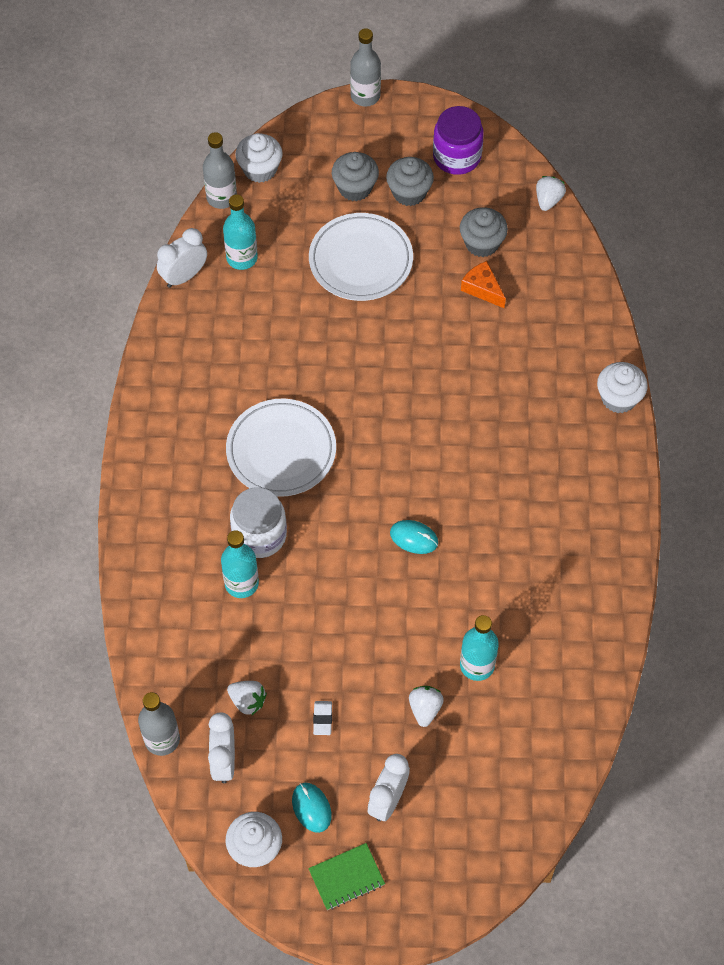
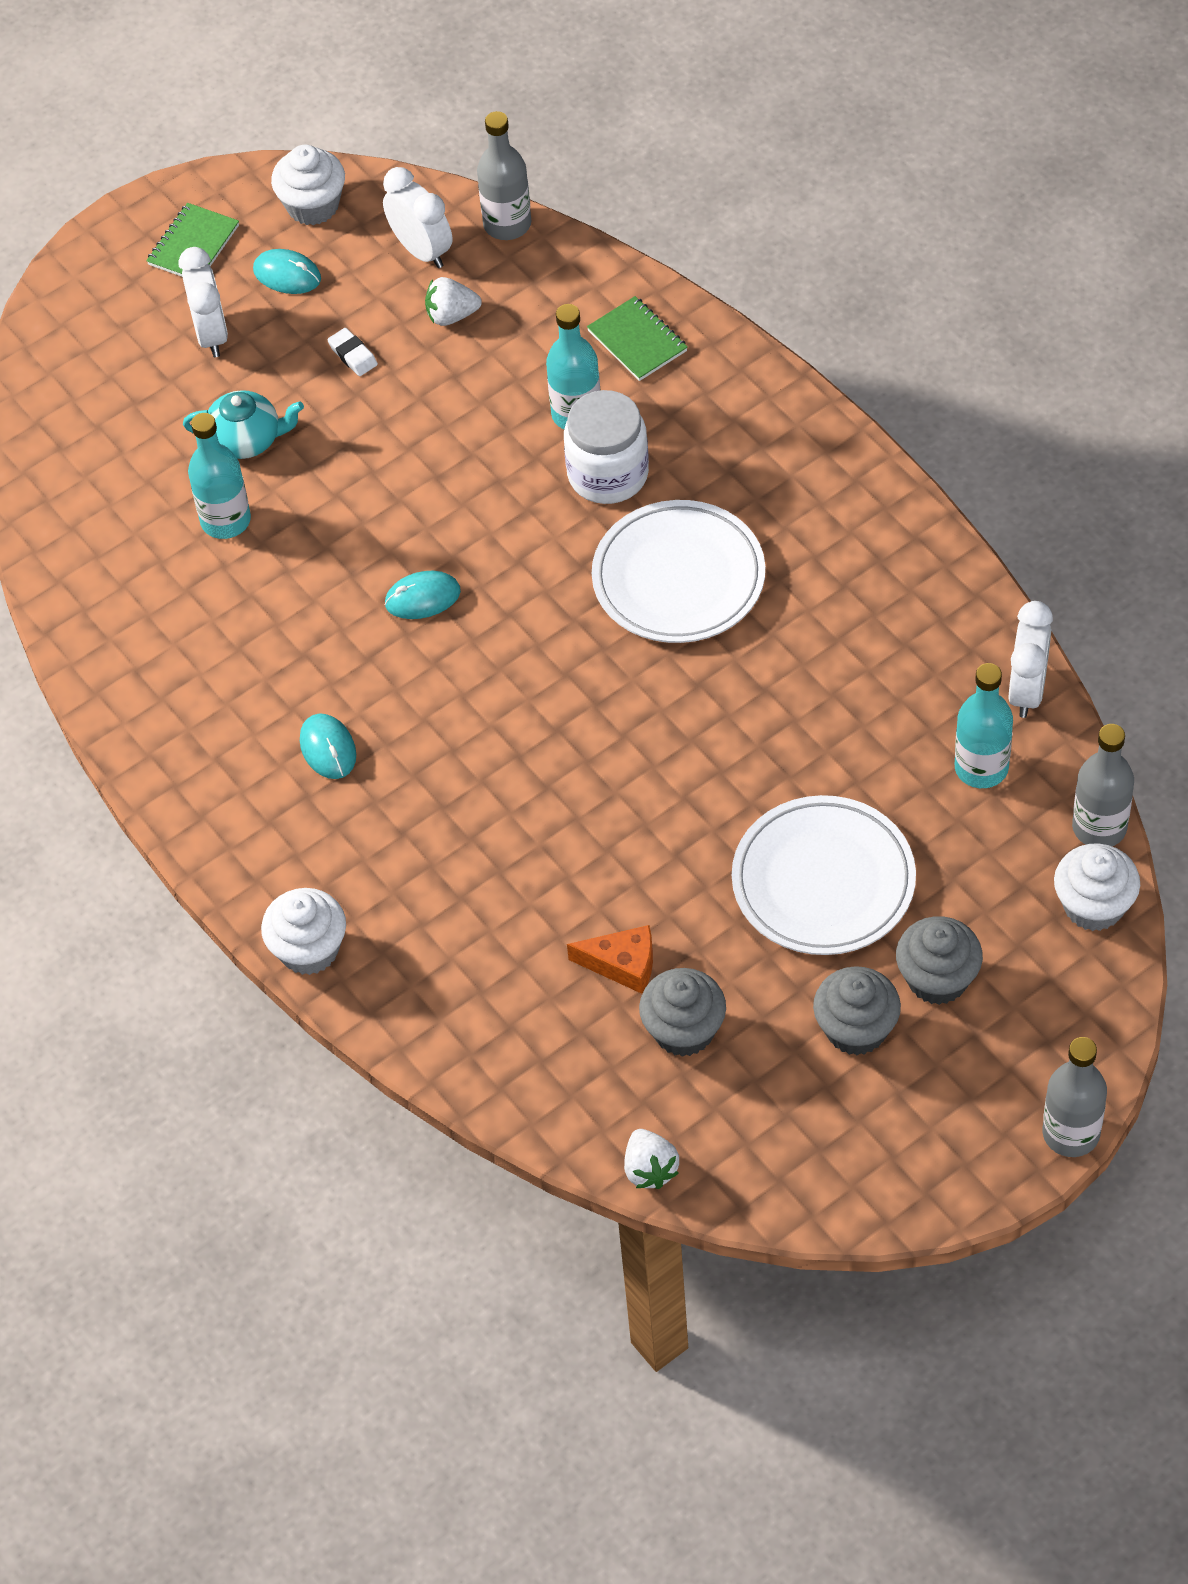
camera: 145 degrees right, 5 degrees down
(168, 603) = (637, 341): none -> green notebook
(425, 709) = (247, 440): white strawberry -> turquoise teapot
(457, 156) = (844, 1137): purple jar -> none
(529, 491) = (328, 748): none -> turquoise mouse

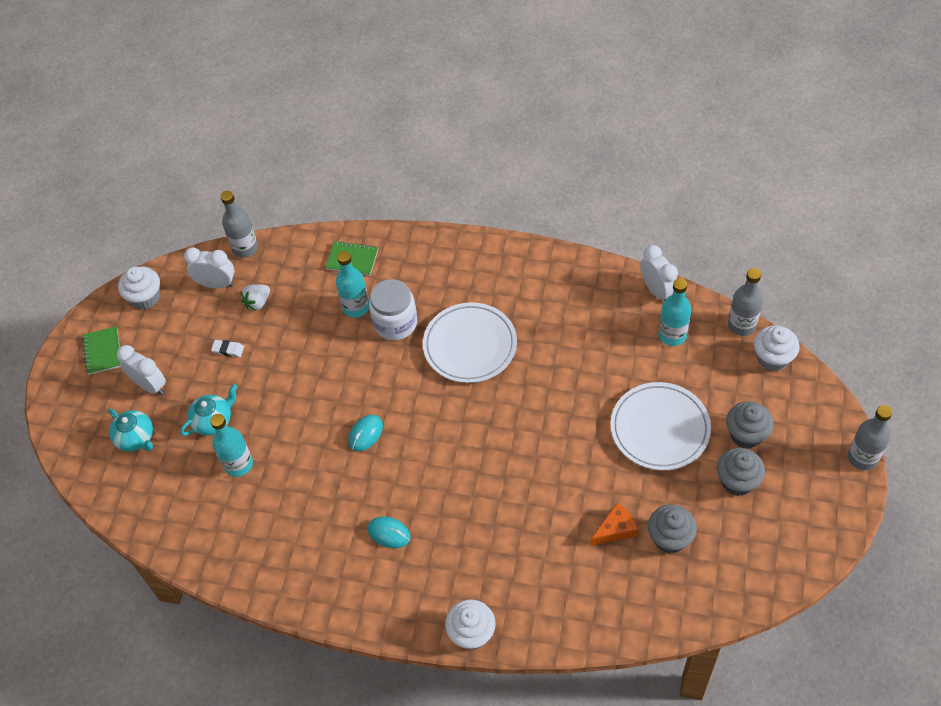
camera: 40 degrees left, 0 degrees up
(132, 394) = (136, 438): none -> turquoise teapot
(287, 275) = (162, 335): turquoise mouse -> none
(650, 1169) = (719, 611): white strawberry -> none

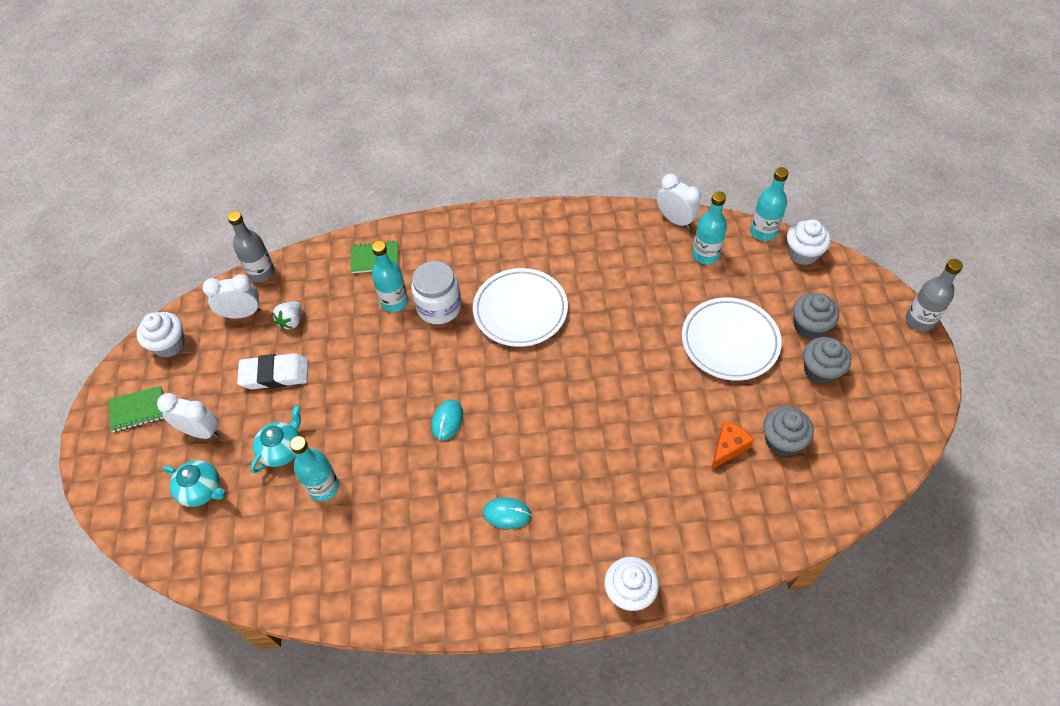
camera: 20 degrees left, 0 degrees up
(102, 351) = (137, 410): green notebook -> green notebook turned 75 degrees counterclockwise
(228, 350) = (275, 374): white eraser -> white eraser, size x2.08
(741, 325) = (763, 232): grey bottle -> turquoise bottle

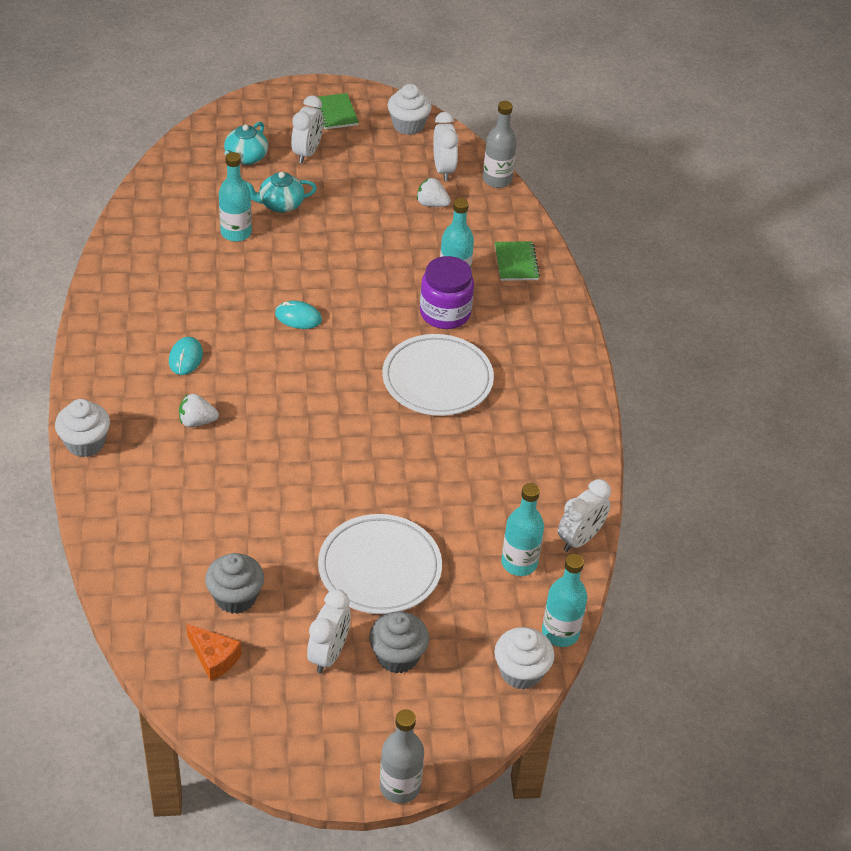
camera: 85 degrees right, 10 degrees down
(275, 374) = (367, 196): white eraser -> none
(282, 449) = (280, 204): turquoise teapot -> turquoise teapot turned 135 degrees clockwise
(439, 307) = (445, 313): white jar -> purple jar
(589, 493) = (197, 421): none -> white strawberry
(728, 447) = (234, 545): orange cheese -> orange cheese (214, 658)
(820, 371) = (328, 654): grey cupcake -> white clock

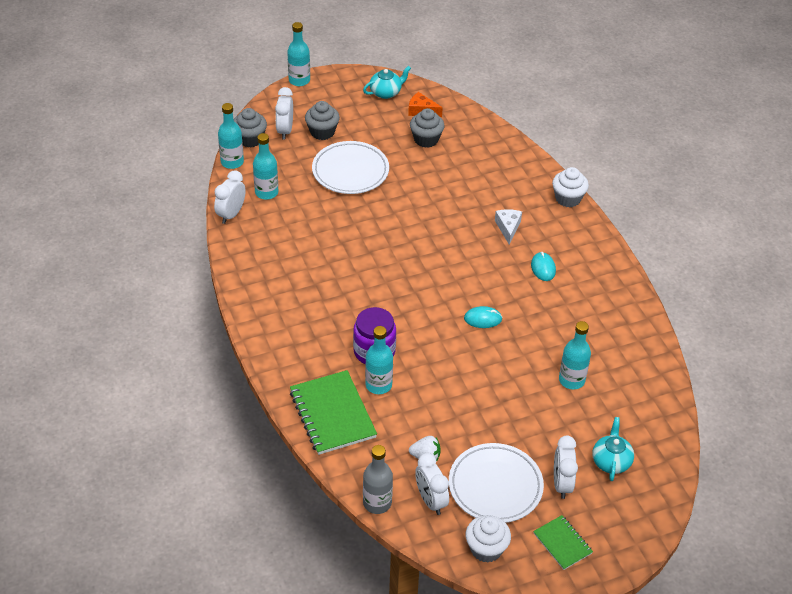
camera: 165 degrees right, 0 degrees up
(197, 421) = (508, 228): white strawberry -> white cheese
(280, 204) = (553, 418): turquoise teapot -> turquoise teapot (386, 92)
(328, 654) = (360, 125): white clock -> white clock (285, 130)
(400, 786) = (299, 80): grey bottle -> turquoise bottle
(437, 380) = (360, 296): white plate -> white plate (495, 486)
(516, 263) = (332, 414): green notebook -> green notebook, size x1.83
(521, 672) = (250, 139): white cupcake -> grey cupcake

